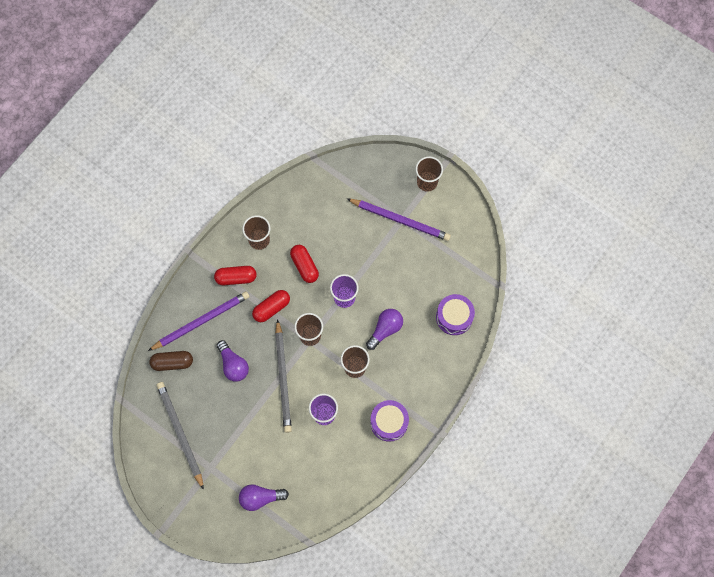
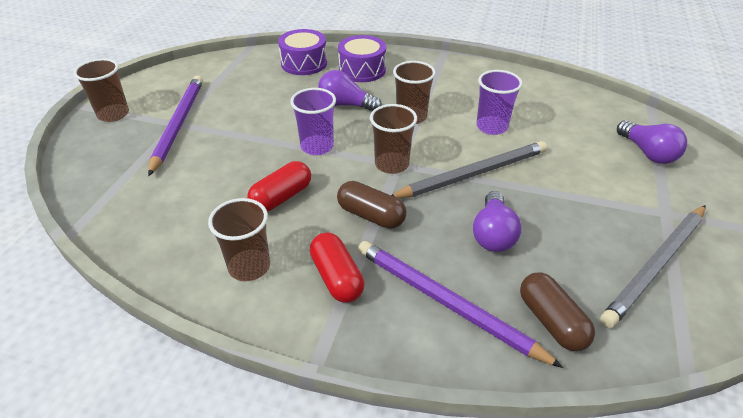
camera: 110 degrees left, 30 degrees down
(233, 365) = (493, 234): purple light bulb -> purple light bulb turned 150 degrees clockwise
(271, 308) = (371, 215): red capsule -> brown capsule
(389, 422) = (460, 80): purple drum -> purple drum (362, 70)

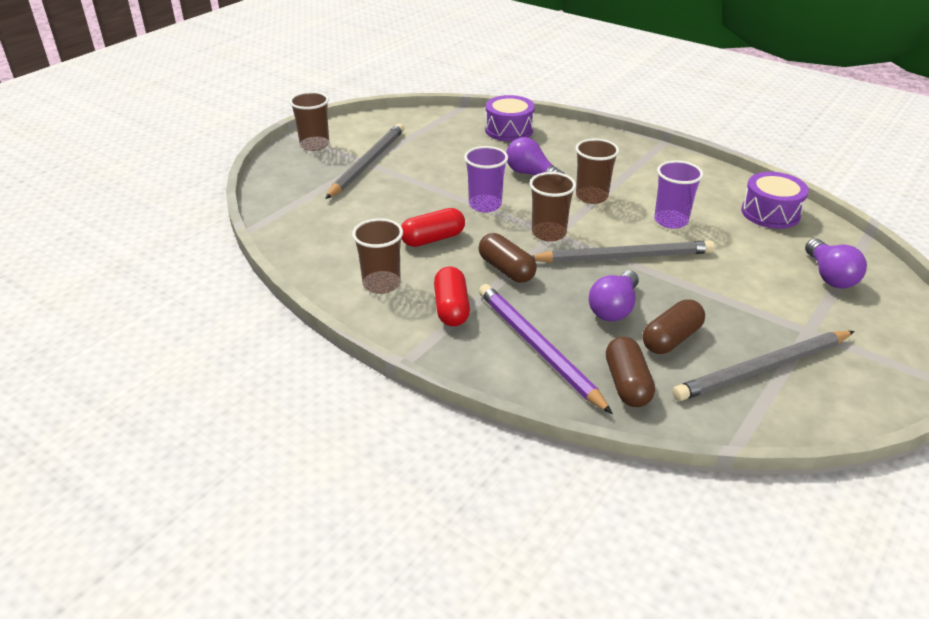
camera: 20 degrees right, 5 degrees down
(178, 124) = (367, 163): purple pencil -> grey pencil
(362, 70) = (565, 146): purple drum -> purple drum (770, 213)
(561, 255) = (671, 339): none -> brown capsule

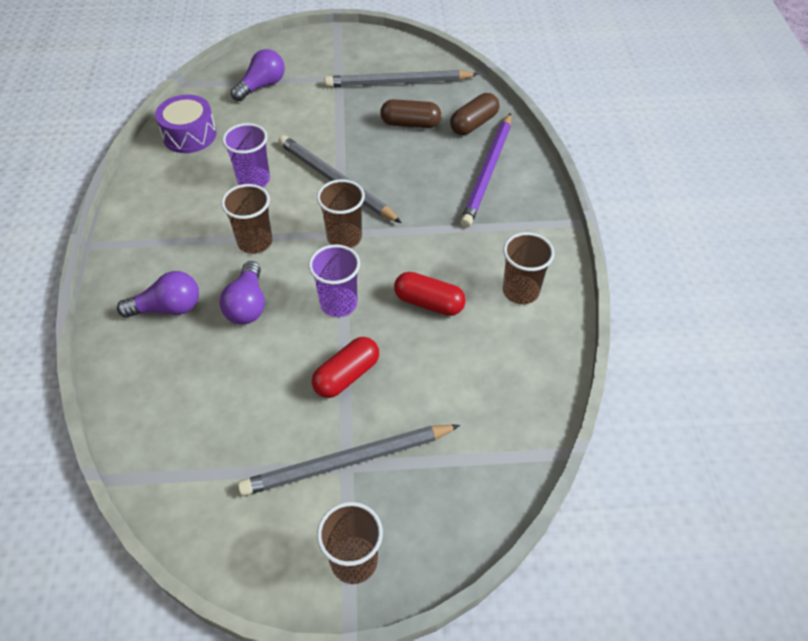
camera: 130 degrees left, 15 degrees up
(451, 308) = (499, 234): red capsule -> red capsule (346, 375)
(506, 269) = (421, 233): brown capsule -> none
(509, 130) = (152, 384): purple drum -> none
(614, 308) = (406, 159): purple light bulb -> purple light bulb (168, 308)
(763, 369) = (398, 83): grey pencil -> grey pencil turned 150 degrees clockwise

